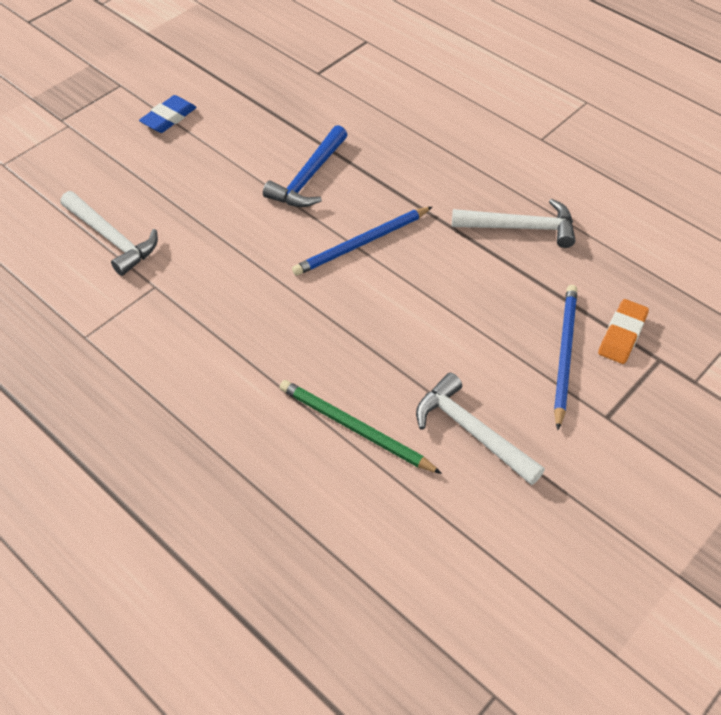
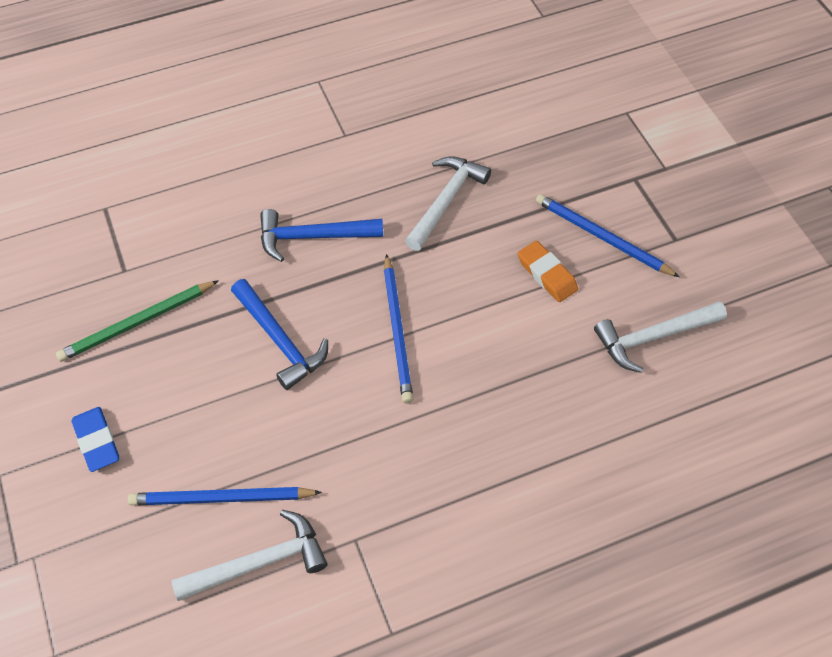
camera: 65 degrees left, 5 degrees up
(154, 198) = (221, 498): none -> blue pencil
(355, 428) = (614, 424): green pencil -> green pencil (137, 323)
(420, 159) = (313, 237): none -> blue hammer
(622, 335) = (599, 190): orange eraser -> orange eraser (547, 274)

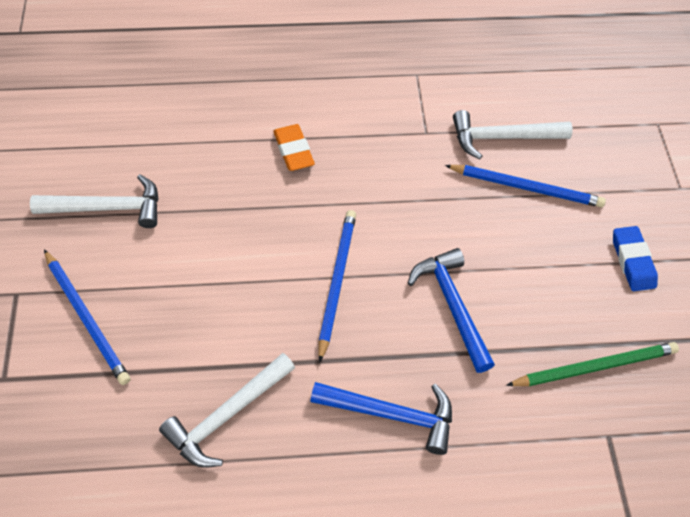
camera: 165 degrees left, 0 degrees up
(547, 274) = (166, 295): orange eraser -> orange eraser (293, 151)

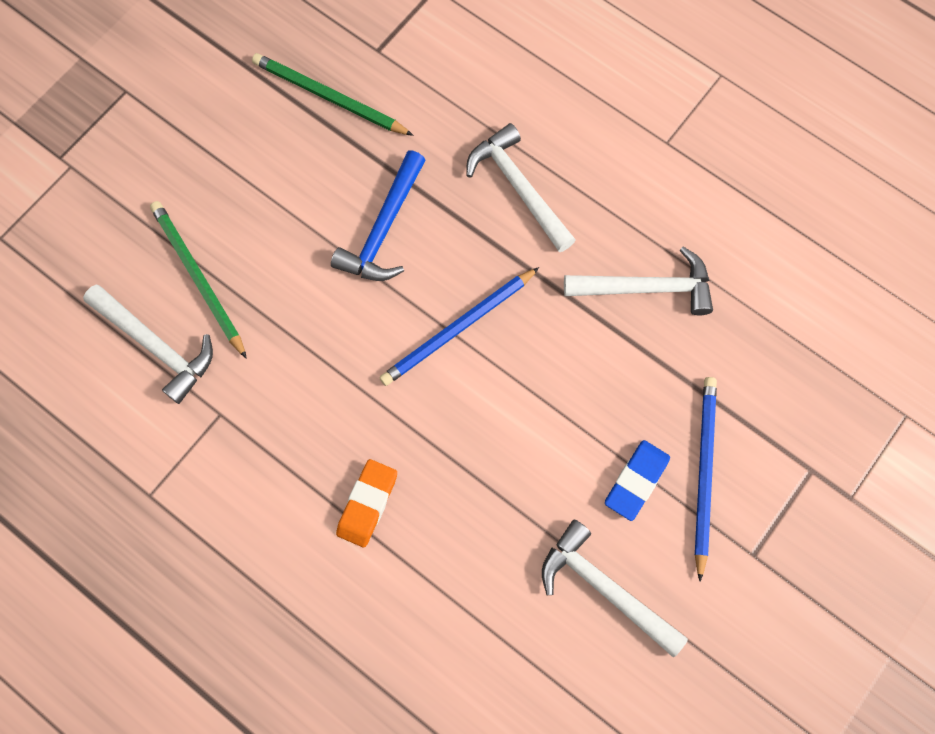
camera: 135 degrees left, 15 degrees up
(391, 414) = (518, 188): blue hammer -> white hammer
(526, 188) = (198, 278): blue pencil -> green pencil
(632, 261) = (196, 143): blue eraser -> blue eraser (636, 481)

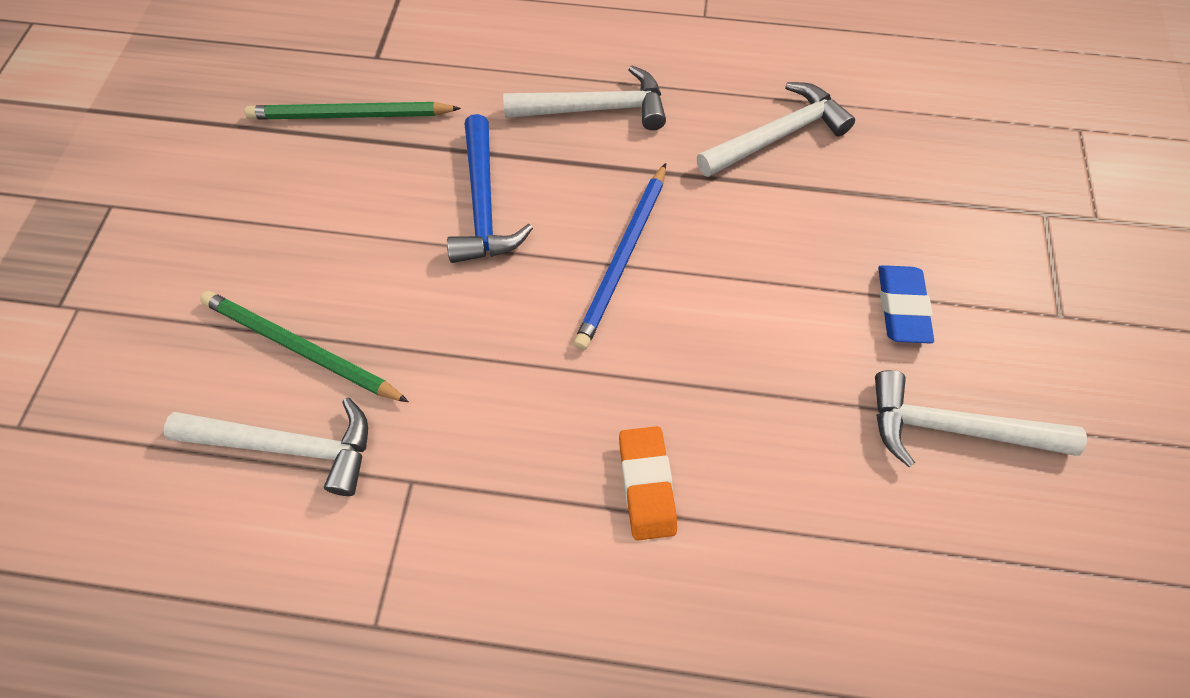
camera: 30 degrees left, 10 degrees down
(518, 188) = (595, 109): white hammer -> white hammer turned 150 degrees clockwise
(703, 473) = (956, 266): blue pencil -> none

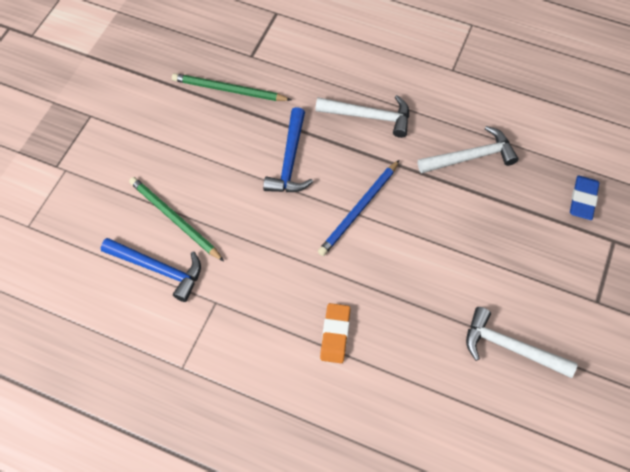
camera: 15 degrees right, 0 degrees up
(288, 446) = (158, 269): white hammer -> blue hammer
(901, 307) = (506, 275): blue eraser -> blue eraser (582, 199)

